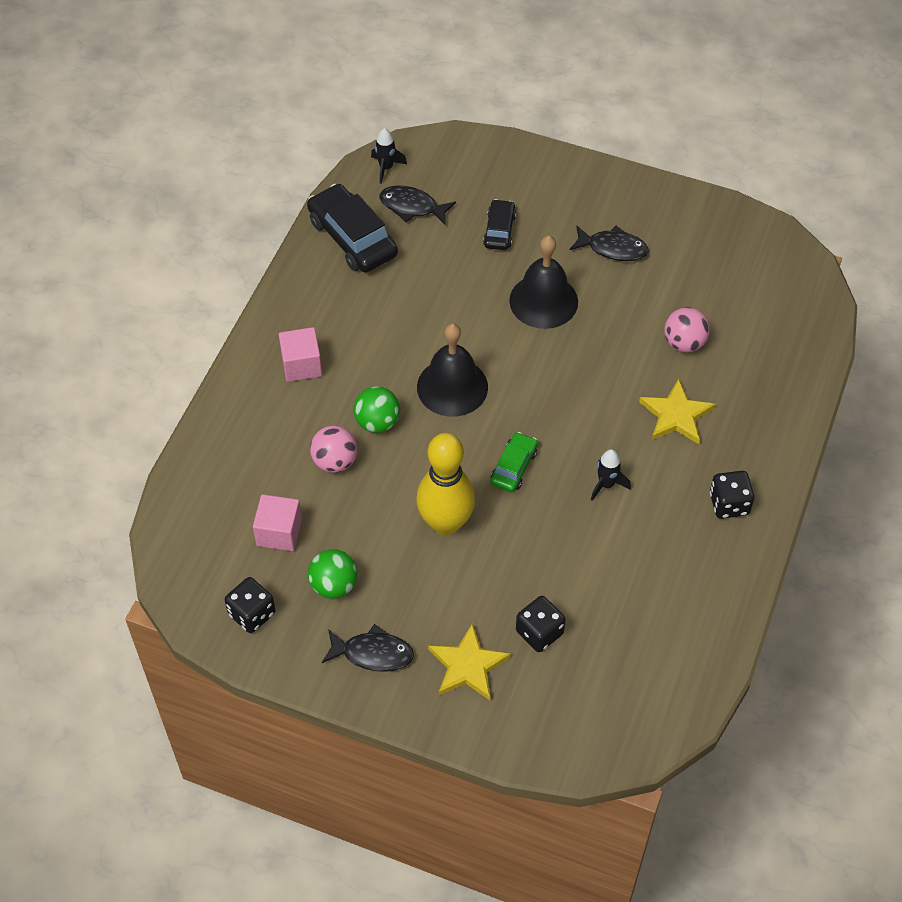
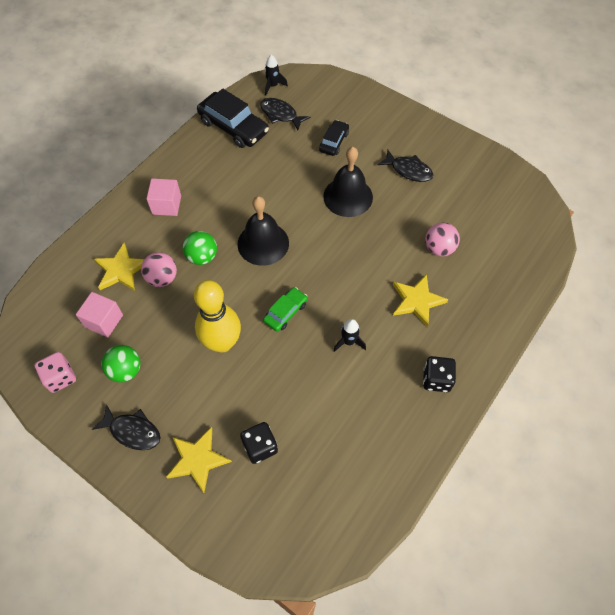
camera: 15 degrees right, 5 degrees up
(252, 614) = (60, 377): black dice -> pink dice
(274, 463) = (121, 270): none -> yellow star
(352, 238) = (233, 127): black car -> black car turned 150 degrees clockwise

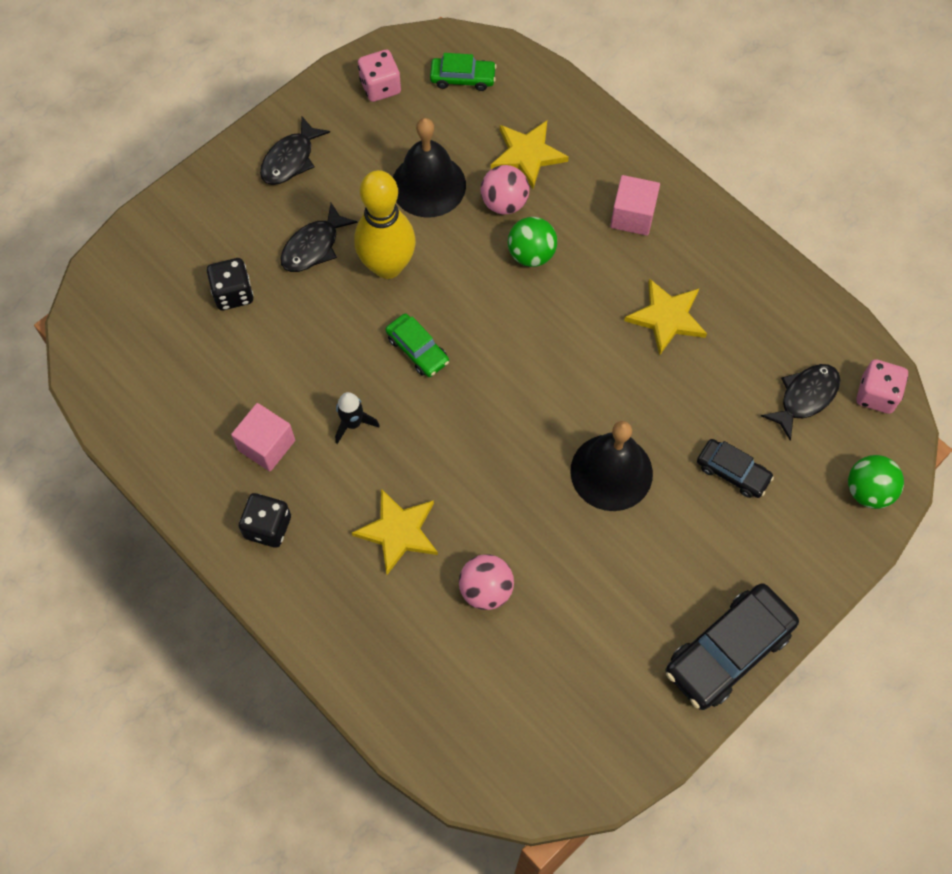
camera: 100 degrees right, 5 degrees up
(52, 321) = (462, 78): none -> green car
(104, 321) = (451, 133): pink cube -> pink cube (266, 445)
(125, 370) = (373, 155): green ball -> green ball (868, 491)
(197, 460) = (236, 224): yellow star -> yellow star (667, 317)
(233, 127) = (783, 322): black car -> black car (728, 651)
(263, 243) = (541, 336): black bell -> black bell (428, 185)
(273, 86) = (876, 395): black rocket -> pink dice
(408, 170) = (654, 581): black fish -> black fish (314, 246)

